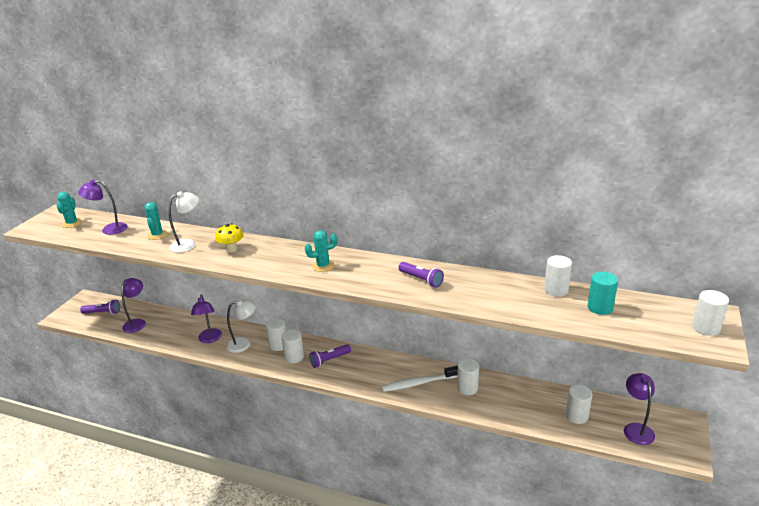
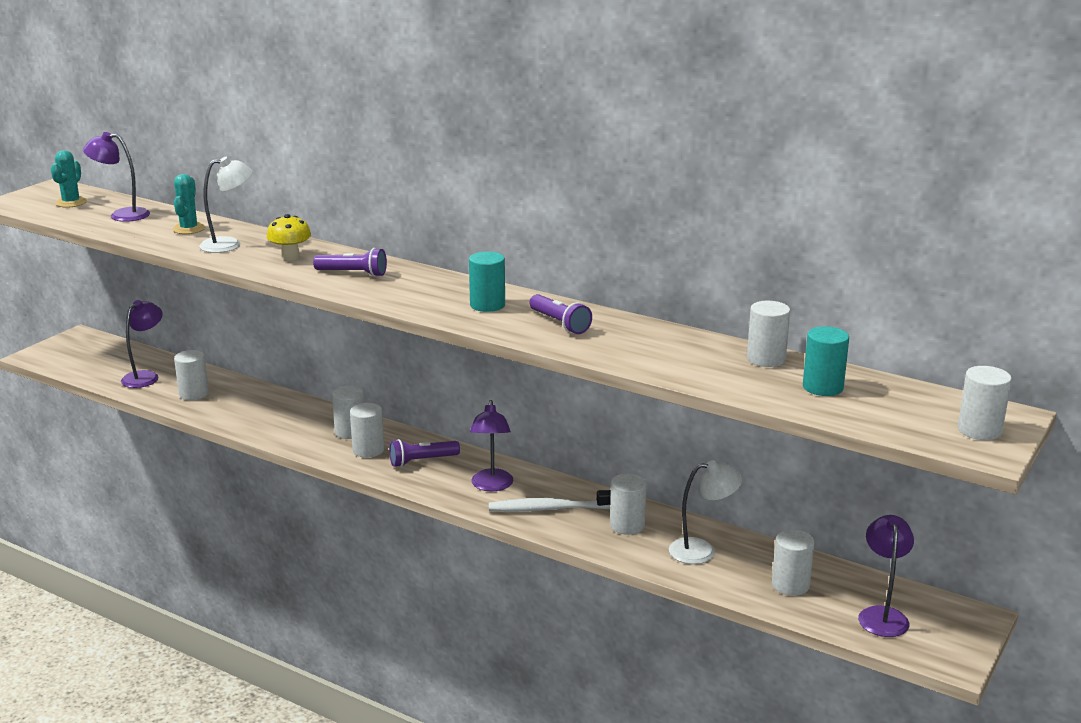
camera: 10 degrees right, 5 degrees down
(103, 313) = (99, 358): purple flashlight -> purple flashlight (353, 273)
(172, 331) = (194, 394): none -> white cylinder
(210, 339) = (247, 411): purple lamp -> purple lamp (491, 486)
(244, 344) = (297, 423): white lamp -> white lamp (702, 551)
(323, 266) = (418, 291): turquoise cactus -> none
(370, 271) = (487, 305): none -> turquoise cylinder

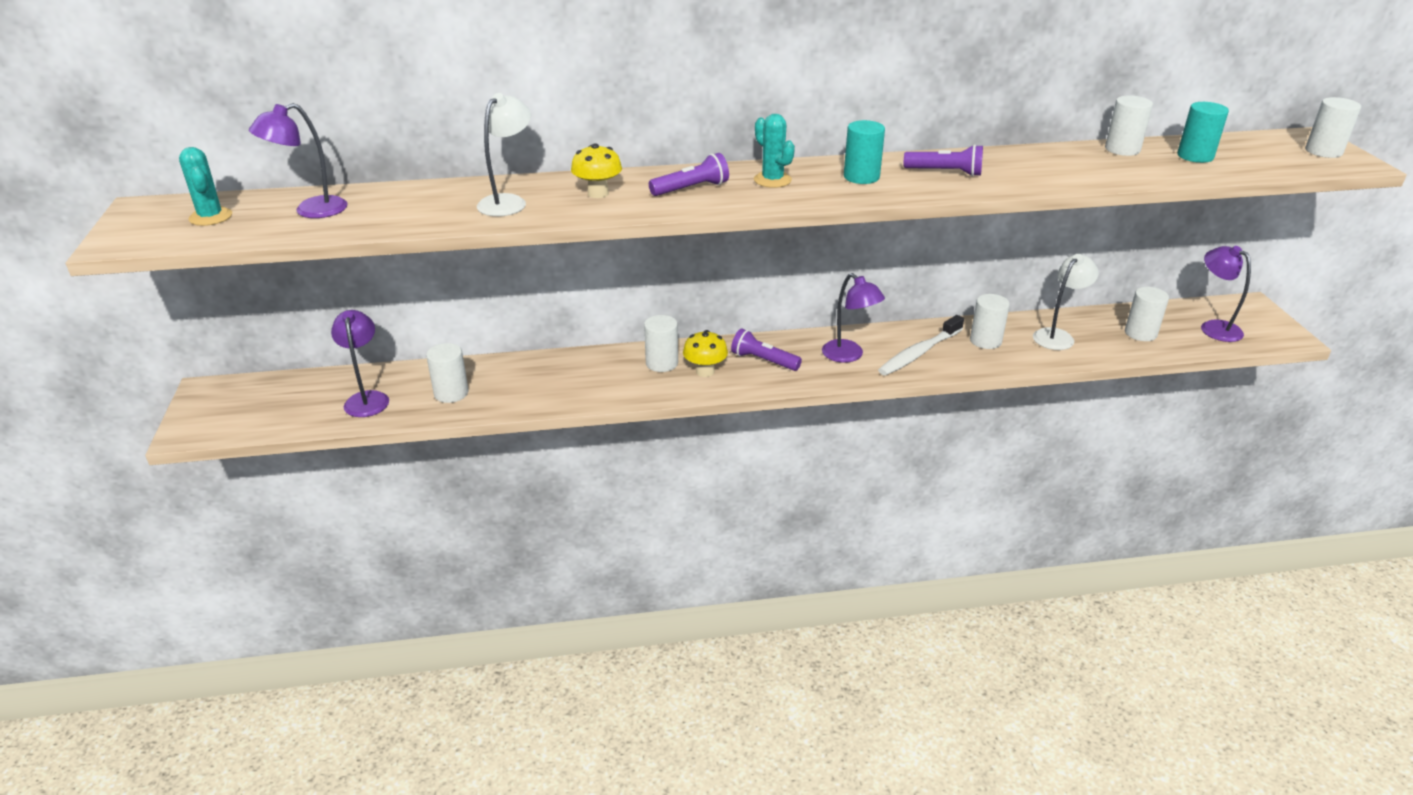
camera: 40 degrees left, 10 degrees up
(189, 229) = (426, 201): turquoise cactus -> turquoise cactus (772, 180)
(368, 450) = (705, 371): white cylinder -> yellow mushroom
(422, 461) = (763, 361): purple flashlight -> purple flashlight turned 90 degrees clockwise

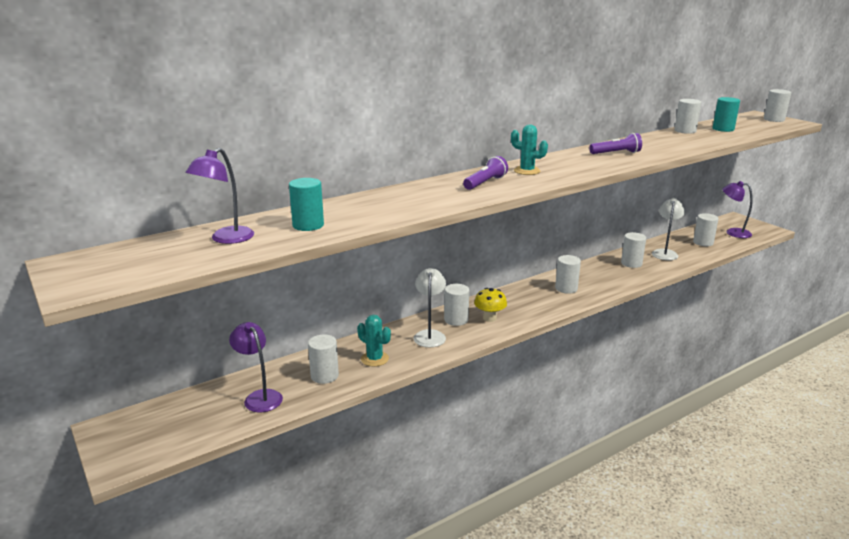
camera: 25 degrees left, 10 degrees down
(211, 217) = (142, 258): turquoise cactus -> turquoise cactus (374, 359)
(508, 202) = (373, 209): white lamp -> white lamp (430, 335)
(598, 193) = (428, 194): yellow mushroom -> none
(763, 361) = (519, 303): purple flashlight -> none
(849, 355) = (566, 288): purple lamp -> white cylinder
(861, 177) = (575, 162): turquoise cylinder -> turquoise cylinder (308, 225)
(919, 353) = (603, 278): white toothbrush -> none

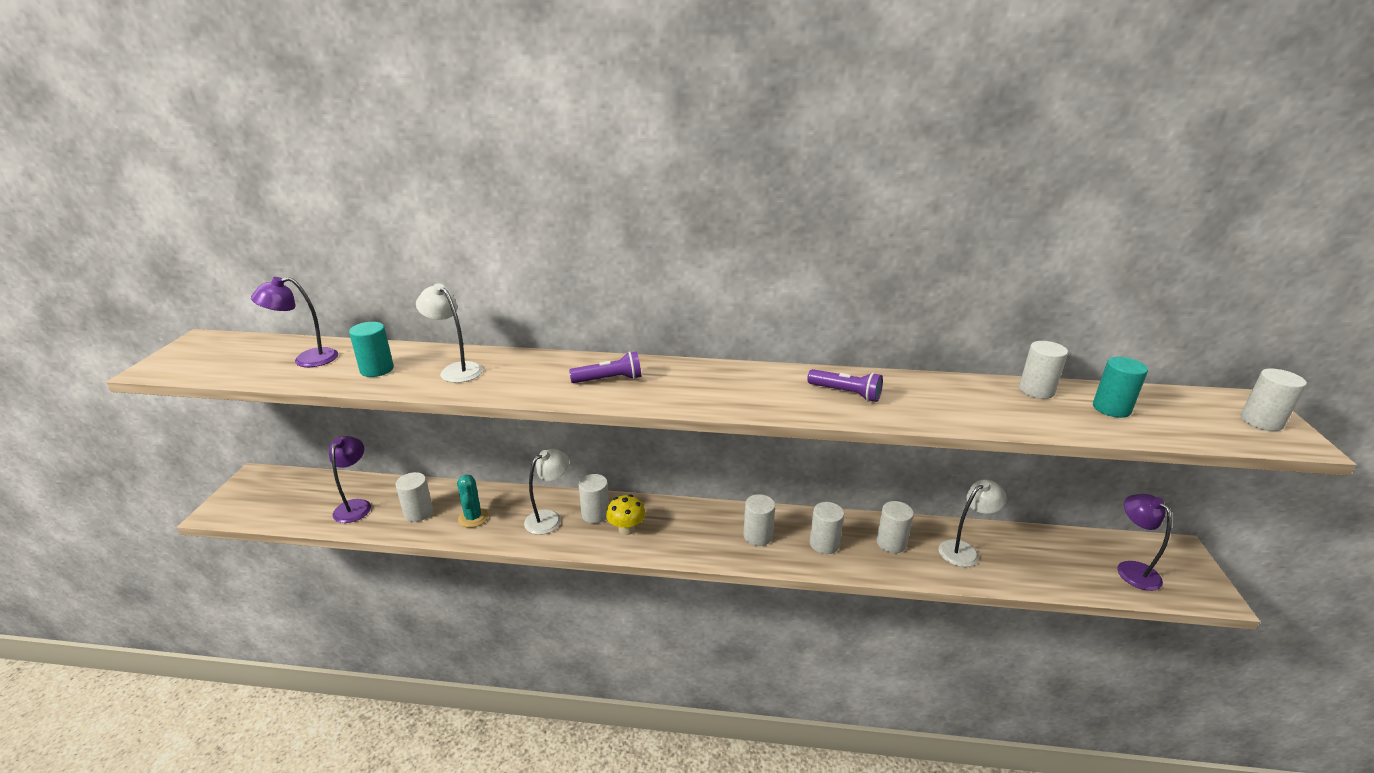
camera: 40 degrees right, 5 degrees up
(371, 208) = (456, 370): none -> white lamp
(527, 171) = (684, 380): turquoise cactus -> none
(703, 242) = (1050, 562): white cylinder -> white cylinder (824, 544)

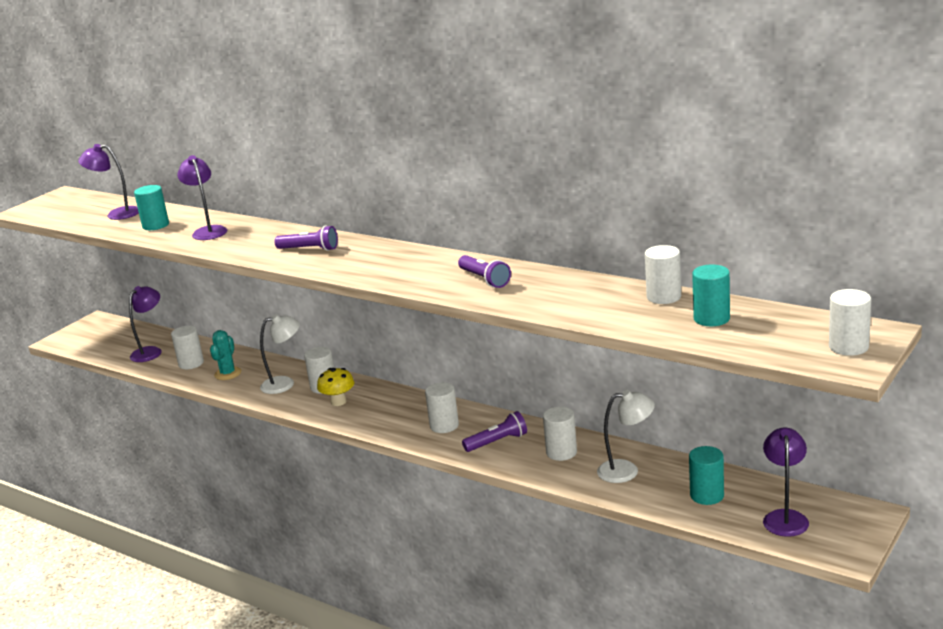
camera: 30 degrees right, 5 degrees down
(456, 370) = (208, 231): white lamp -> purple lamp
(824, 544) = (497, 442): white cylinder -> purple flashlight
(1052, 561) = (707, 495): none -> turquoise cylinder

